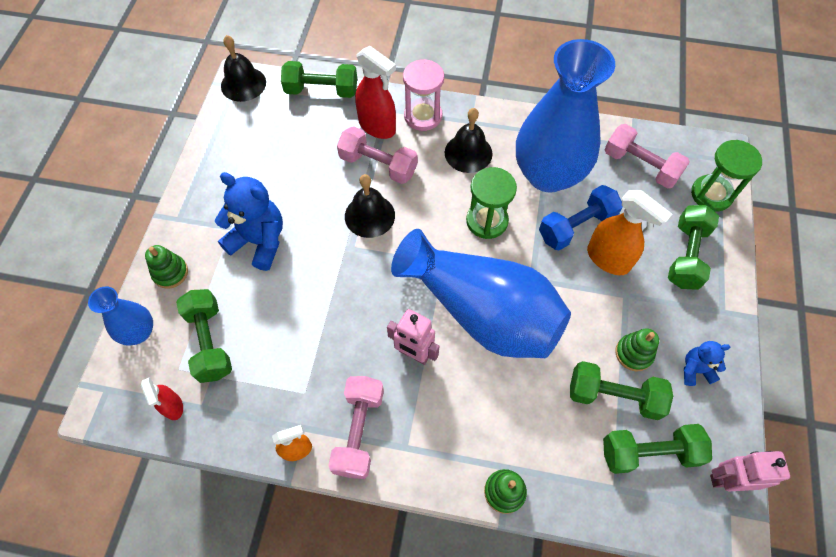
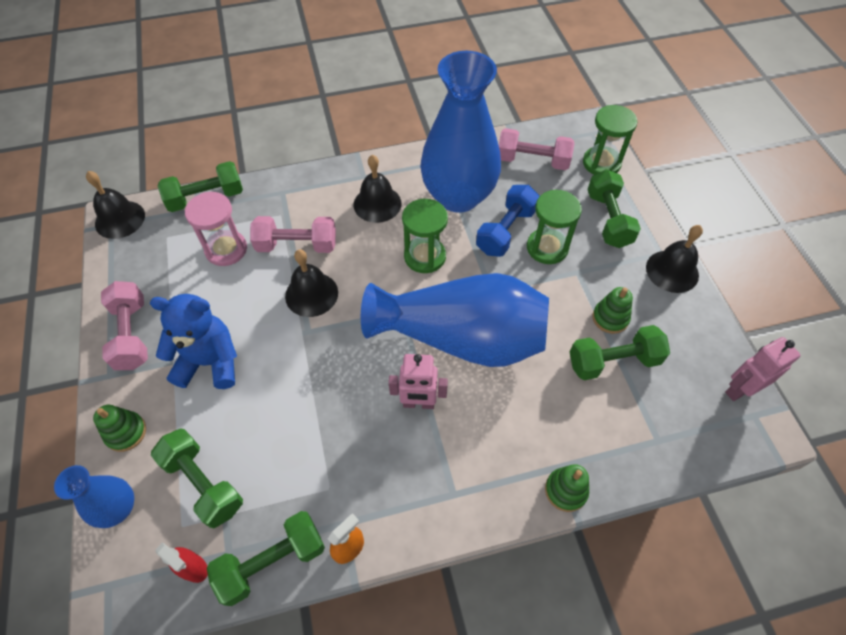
camera: 25 degrees left, 5 degrees down
(359, 431) = (402, 500): pink dumbbell -> pink dumbbell (132, 334)
(377, 127) = (279, 211): red spray bottle -> none
(423, 116) = (318, 186): pink hourglass -> pink hourglass (226, 249)
(608, 259) = (547, 248): orange spray bottle -> green hourglass
(649, 452) = (667, 396): green dumbbell -> green dumbbell (272, 562)
(695, 370) = (666, 310): blue teddy bear -> none
(724, 334) = (672, 271): none -> black bell

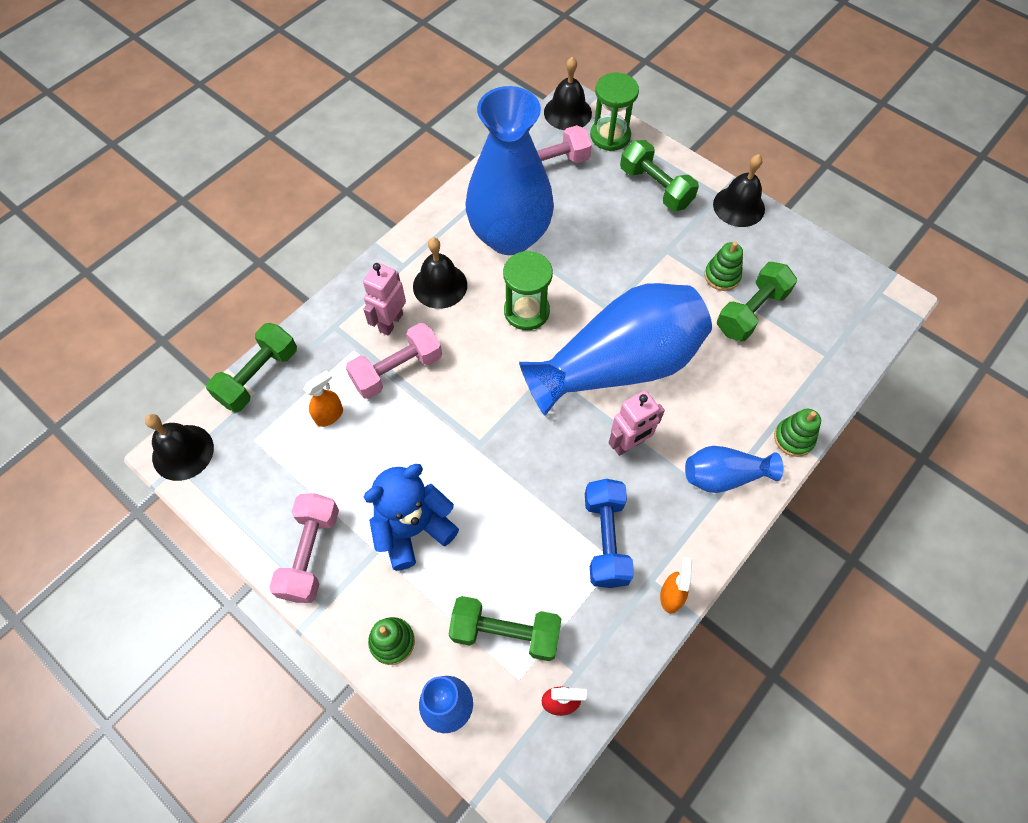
camera: 35 degrees left, 5 degrees up
(132, 334) = (310, 553): pink dumbbell -> pink dumbbell turned 60 degrees clockwise
(226, 249) = (329, 415): pink hourglass -> orange spray bottle
(272, 562) = (620, 650): green dumbbell -> none
(311, 294) = (453, 408): black bell -> black bell (567, 112)
(476, 481) = (724, 476): none -> blue vase
(506, 231) = (578, 246): blue dumbbell -> blue dumbbell (605, 539)
(547, 248) = (625, 242): green hourglass -> none
(739, 389) = (855, 278): pink robot -> pink robot (390, 322)

